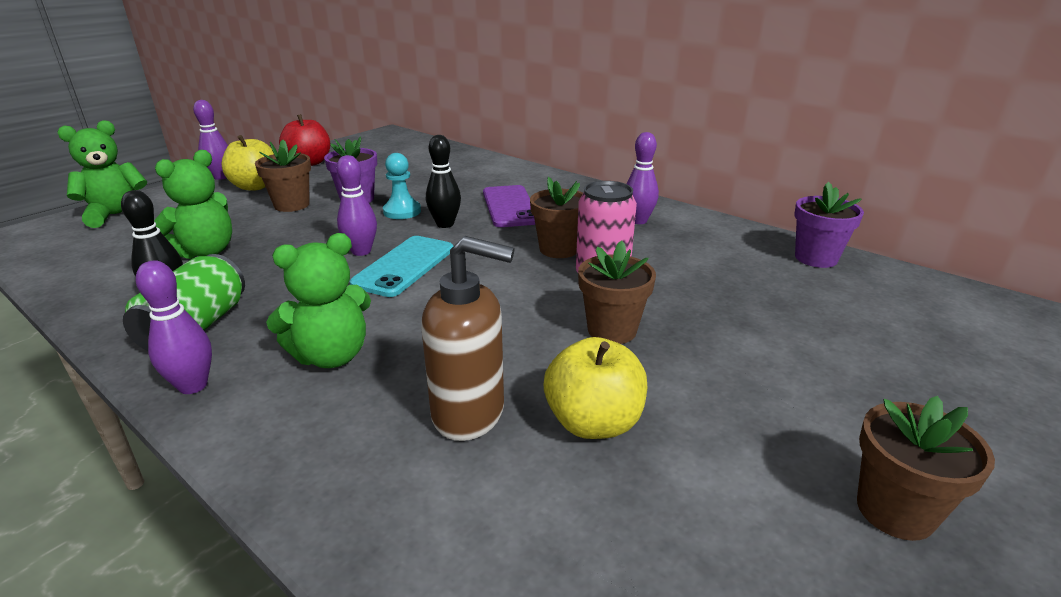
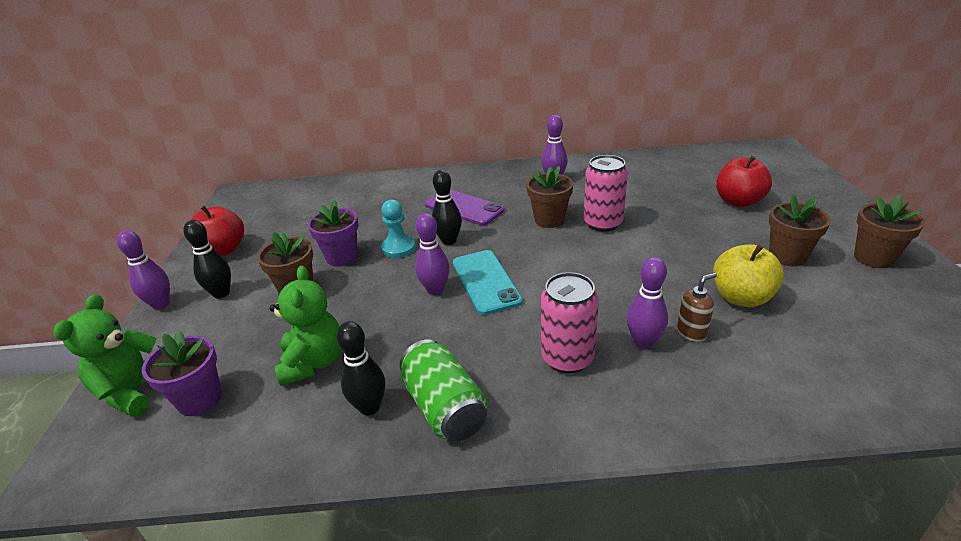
camera: 40 degrees left, 5 degrees up
(193, 386) = (531, 434): purple bowling pin -> purple bowling pin (643, 342)
(255, 186) = (221, 293): yellow apple -> black bowling pin
(331, 356) = (567, 358): green teddy bear -> pink can
(469, 413) = (691, 332): brown soap dispenser -> brown soap dispenser, size x0.52
(612, 330) = (663, 249): brown flower pot -> brown flower pot (787, 256)
(816, 258) = (669, 160): purple flower pot -> purple flower pot (200, 399)
(817, 337) = (738, 201): none -> red apple

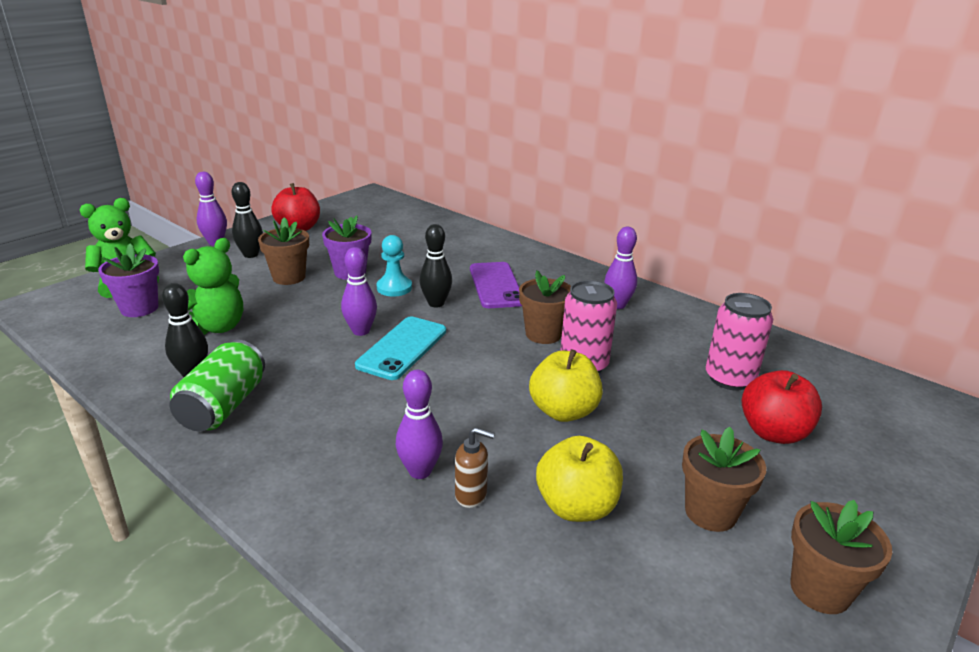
camera: 40 degrees right, 5 degrees down
(567, 358) = (347, 437): pink can -> pink can (729, 378)
(642, 255) = (563, 411): none -> yellow apple

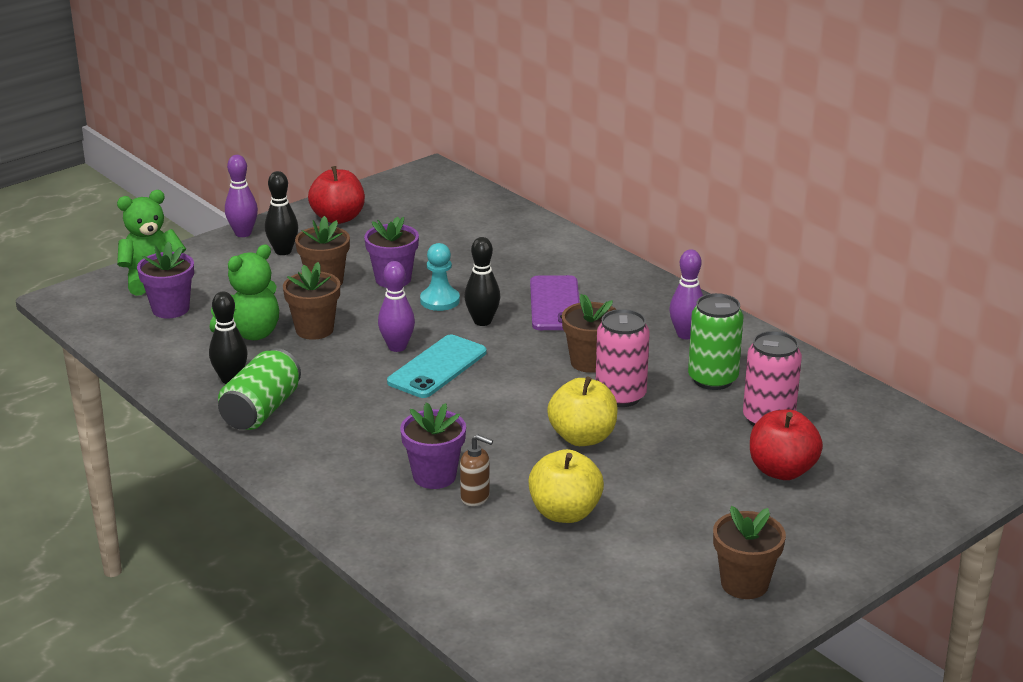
camera: 10 degrees right, 0 degrees up
(420, 471) = (434, 476): purple bowling pin -> purple flower pot
(659, 343) = (712, 379): none -> green can
(710, 512) = (682, 526): brown flower pot -> brown flower pot (314, 330)

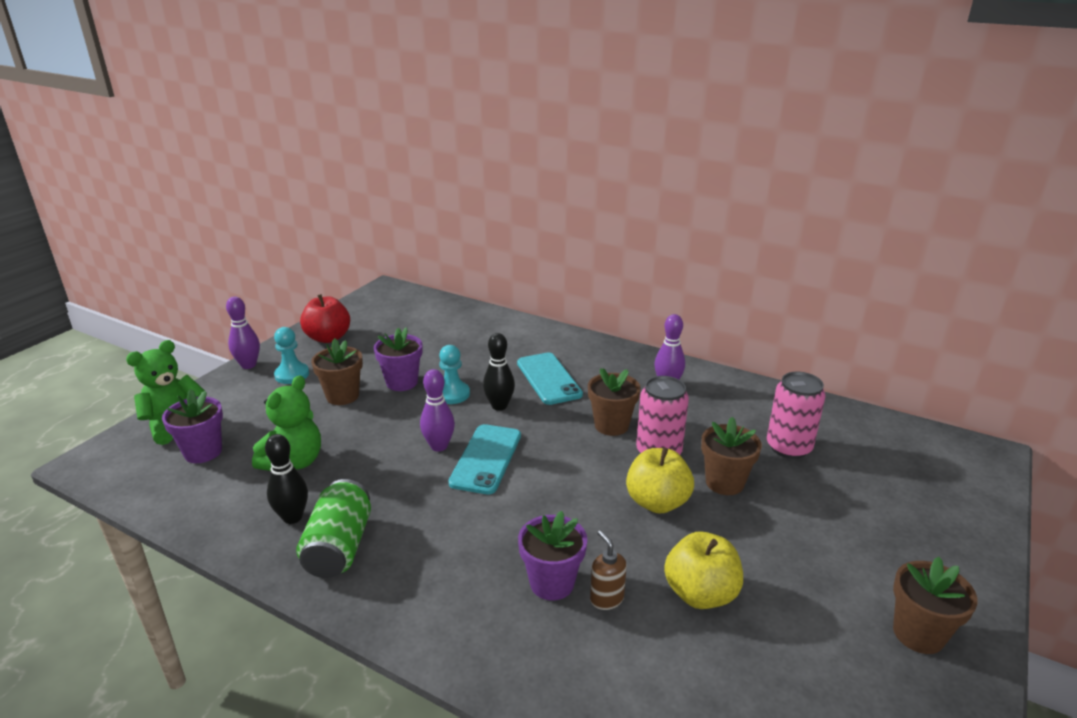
camera: 20 degrees left, 0 degrees up
(283, 251) = (292, 375): black bowling pin -> turquoise pawn
(314, 330) = (354, 445): brown flower pot -> brown flower pot (724, 482)
(475, 497) = (606, 599): brown soap dispenser -> brown soap dispenser turned 120 degrees counterclockwise
(555, 304) = (548, 379): purple phone -> turquoise phone
(712, 379) = (717, 420): green can -> none
(782, 470) = (840, 495): red apple -> none

